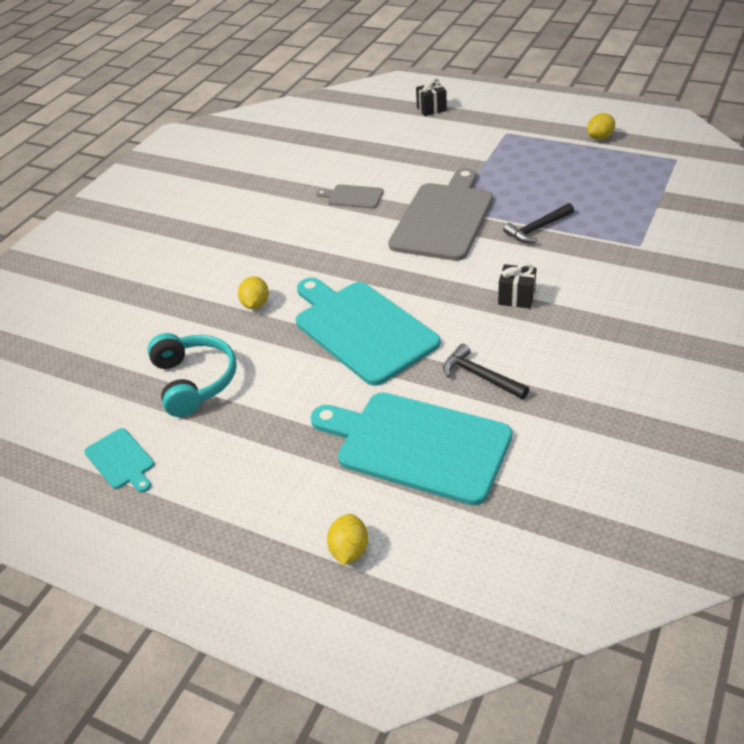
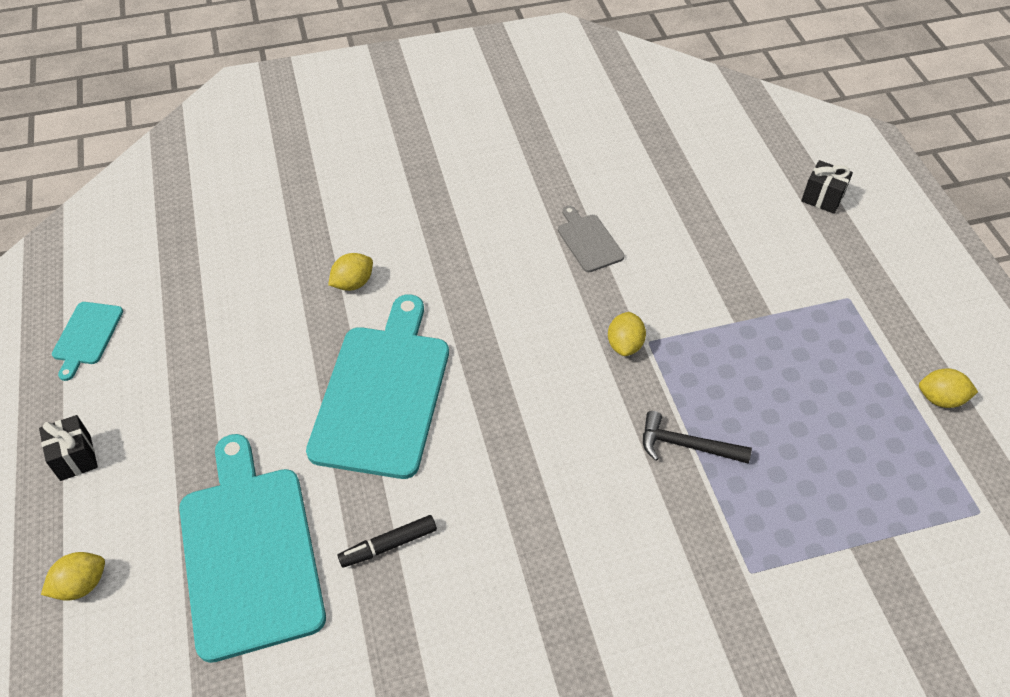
camera: 45 degrees right, 10 degrees up
(194, 381) = (215, 315): turquoise headphones -> none
(444, 218) = (625, 345): grey cutting board -> yellow lemon
(480, 376) = (388, 545): black hammer -> black marker
(516, 298) = (543, 501): black gift -> black gift (75, 457)

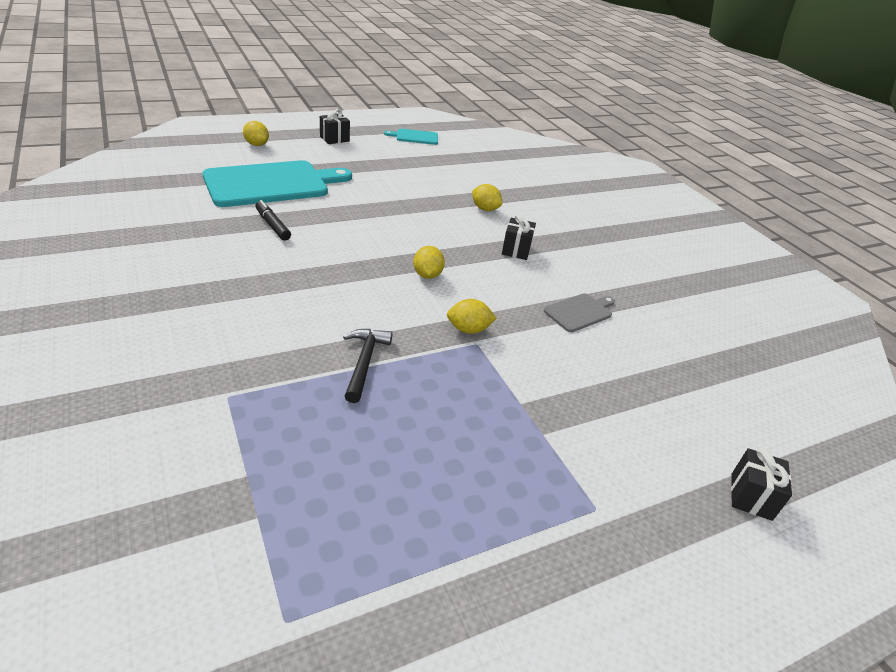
camera: 75 degrees right, 15 degrees down
(383, 393) = (393, 221): turquoise cutting board -> none
(461, 270) = (516, 250): none -> black gift
(940, 399) = (461, 597): yellow lemon -> yellow lemon (427, 275)

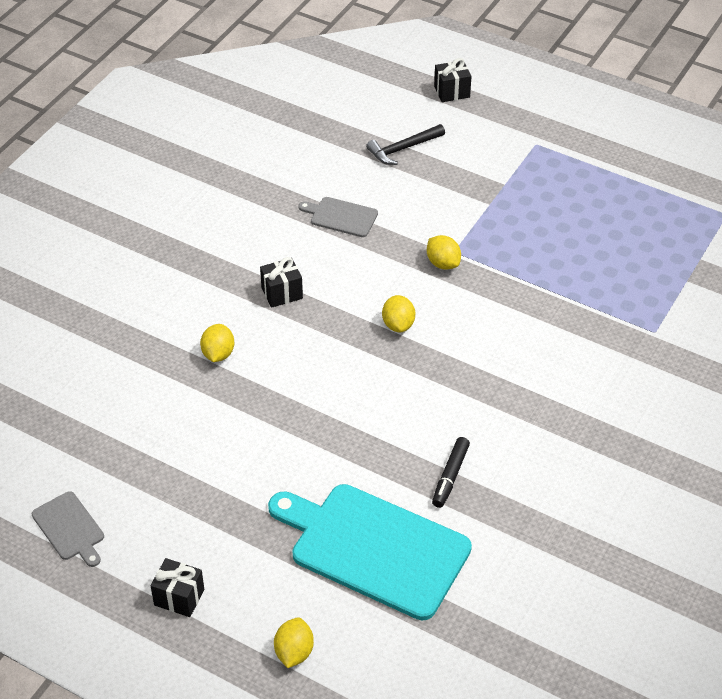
camera: 120 degrees left, 10 degrees up
(364, 362) = (546, 293): black hammer -> black hammer (403, 149)
(415, 137) = (69, 528): turquoise cutting board -> grey cutting board
(427, 275) = (398, 324): yellow lemon -> yellow lemon turned 60 degrees counterclockwise

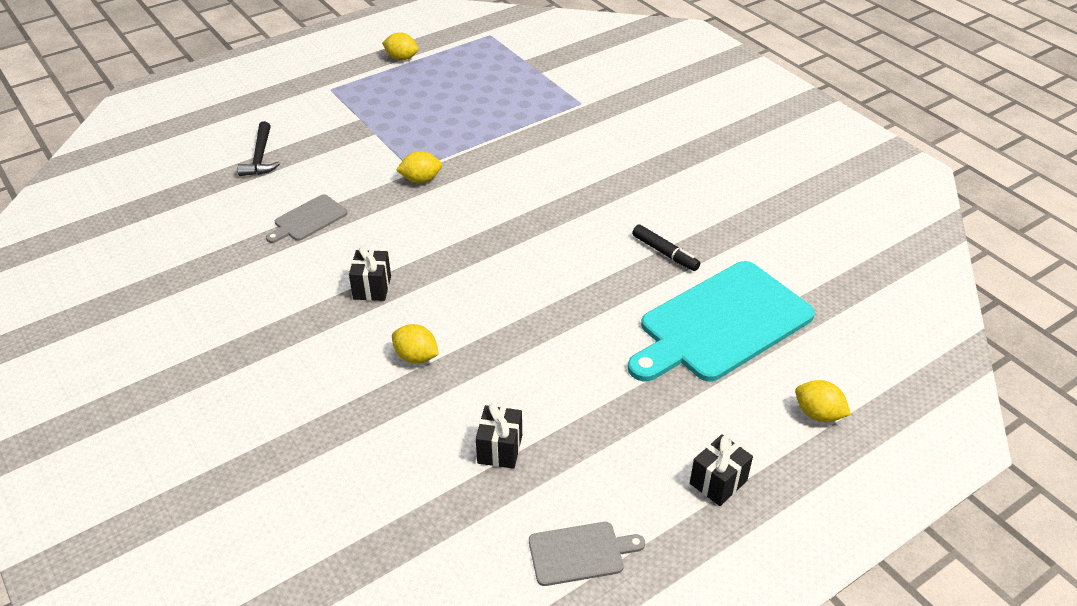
camera: 65 degrees left, 5 degrees down
(398, 324) = (471, 227): yellow lemon -> yellow lemon (401, 58)
(452, 92) = (220, 109): black gift -> black gift (500, 449)

